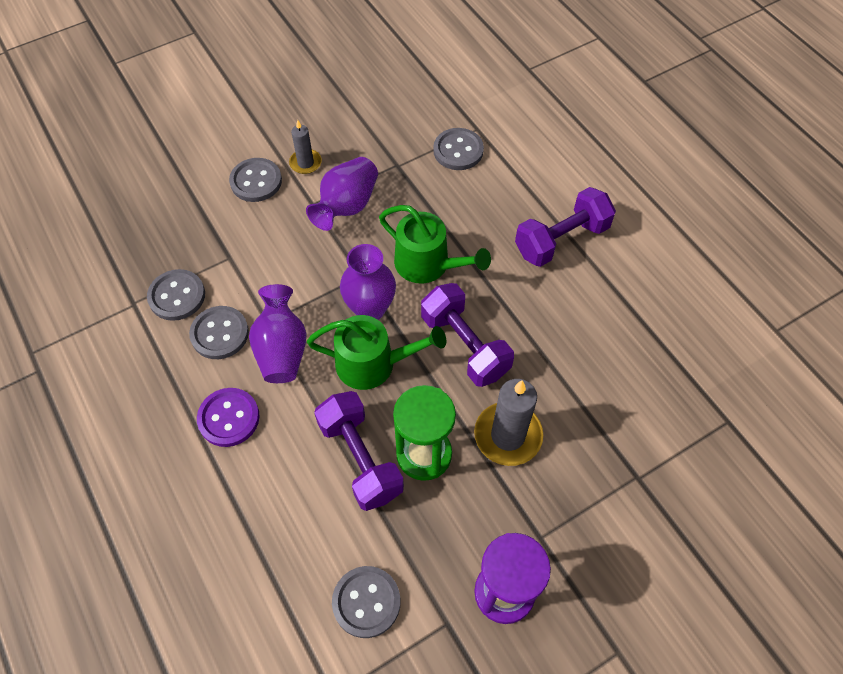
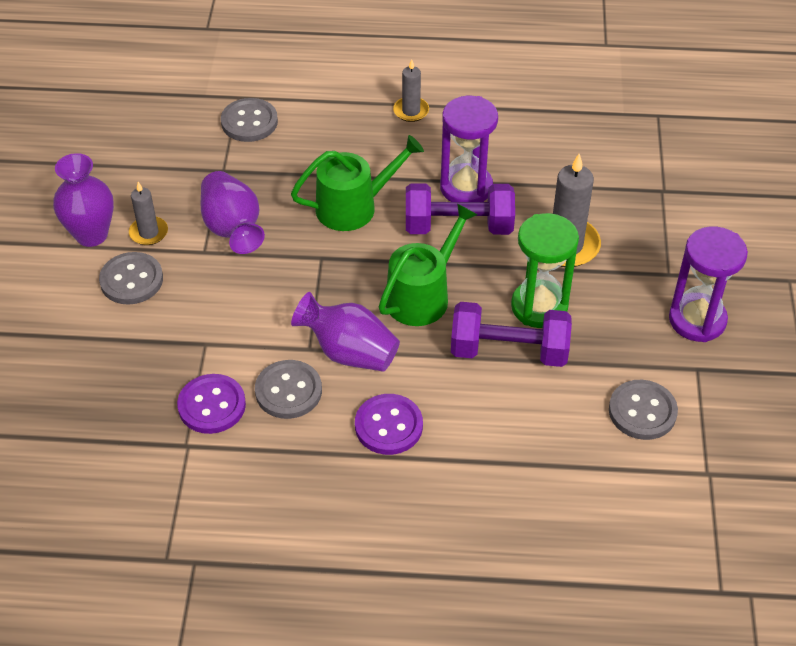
camera: 55 degrees left, 10 degrees down
(177, 296) = (212, 405): grey button -> purple button
(370, 309) = (363, 269): purple vase -> purple vase (91, 234)
(511, 326) = (466, 187): none -> purple hourglass
(561, 240) = (411, 111): purple dumbbell -> grey candle

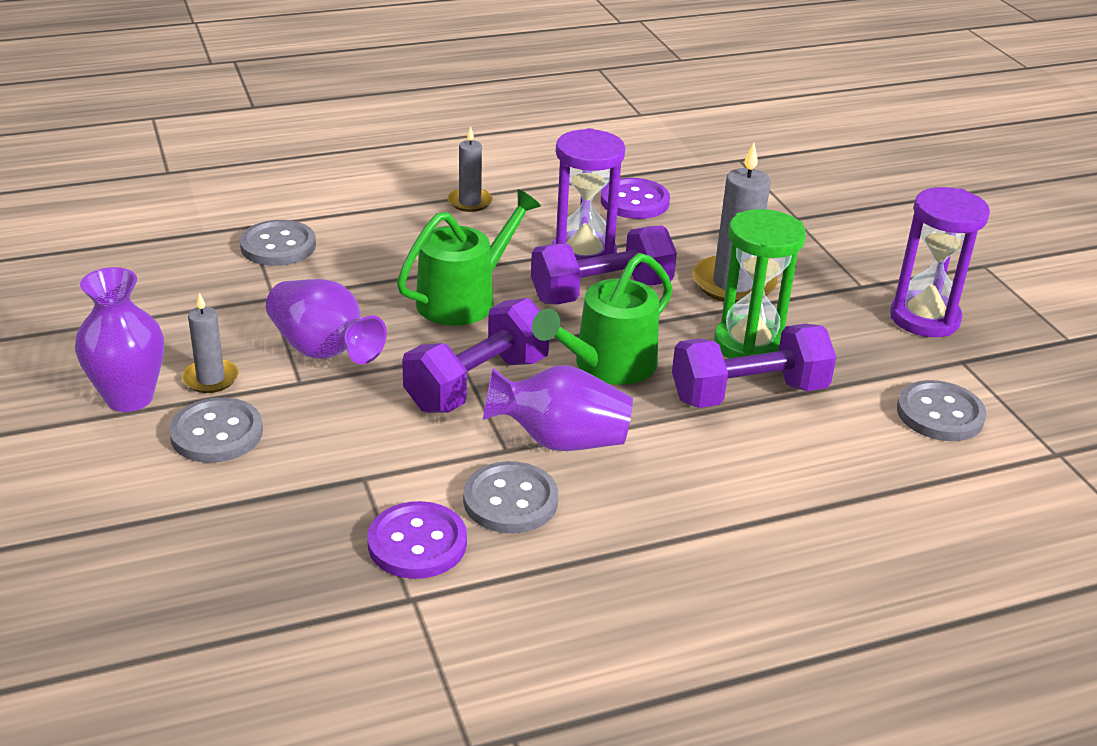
camera: 25 degrees left, 15 degrees down
(321, 286) = (477, 383): none -> purple dumbbell
(388, 426) = (664, 504): purple button -> purple button (634, 201)
(422, 296) = (608, 365): green watering can -> green watering can turned 150 degrees counterclockwise

